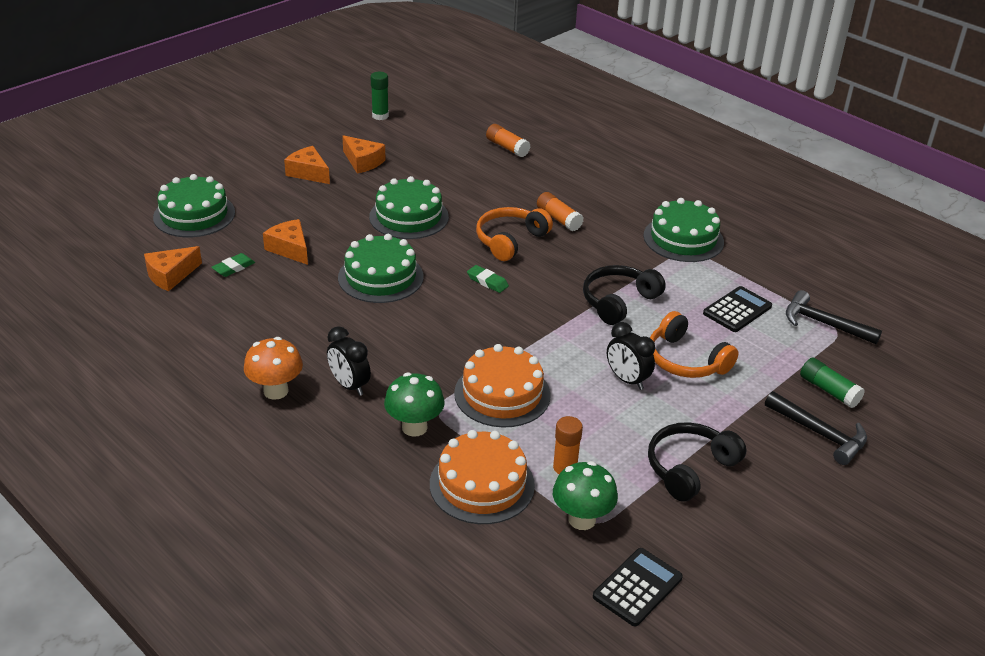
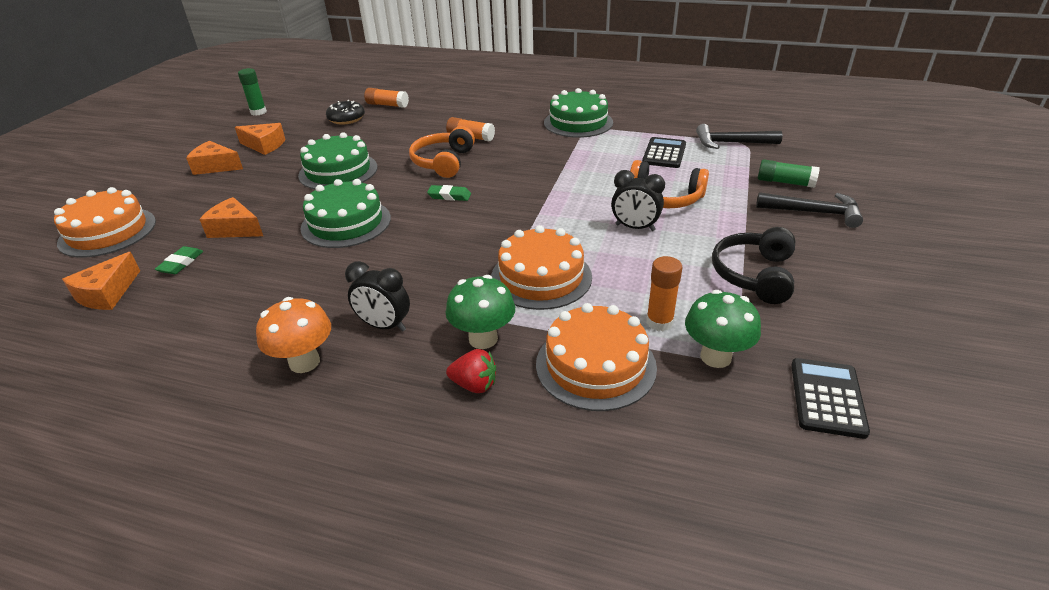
camera: 25 degrees left, 0 degrees up
(194, 215) = (107, 232): green cake -> orange cake
(381, 460) = (474, 385): none -> red strawberry
(456, 153) = (346, 119): none -> black donut
(618, 302) = (572, 176): black headphones -> none

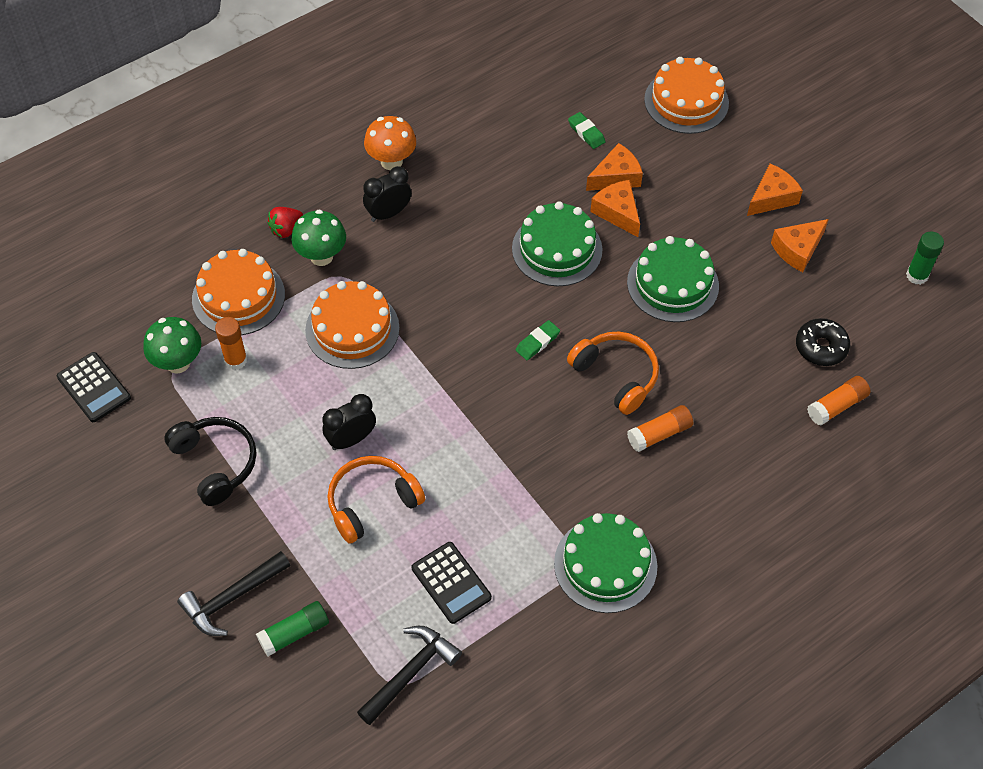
camera: 125 degrees right, 20 degrees up
(107, 293) = (578, 87): orange cheese -> orange cheese (617, 212)

